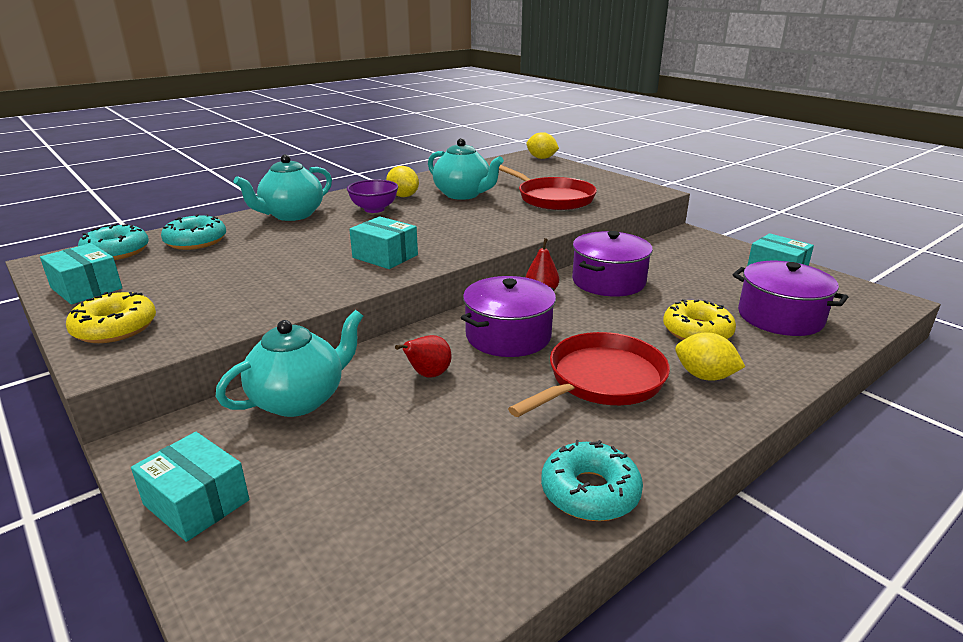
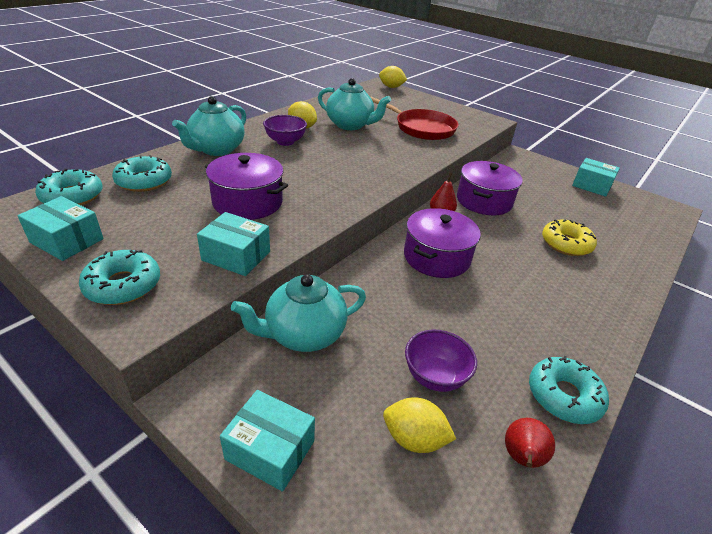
camera: 15 degrees left, 10 degrees up
(115, 328) = (123, 285): yellow donut -> turquoise donut
(299, 399) = (304, 334): turquoise teapot -> turquoise teapot turned 150 degrees counterclockwise
(385, 256) = (322, 192): turquoise box -> turquoise box (236, 256)
(428, 375) = (394, 300): red pear -> red pear (521, 458)
(431, 454) = (435, 376): none -> purple bowl
(601, 380) = (523, 294): red pan -> none
(704, 376) = (589, 284): yellow lemon -> yellow lemon (414, 439)
(780, 317) = (613, 227): purple pot -> purple pot (247, 202)

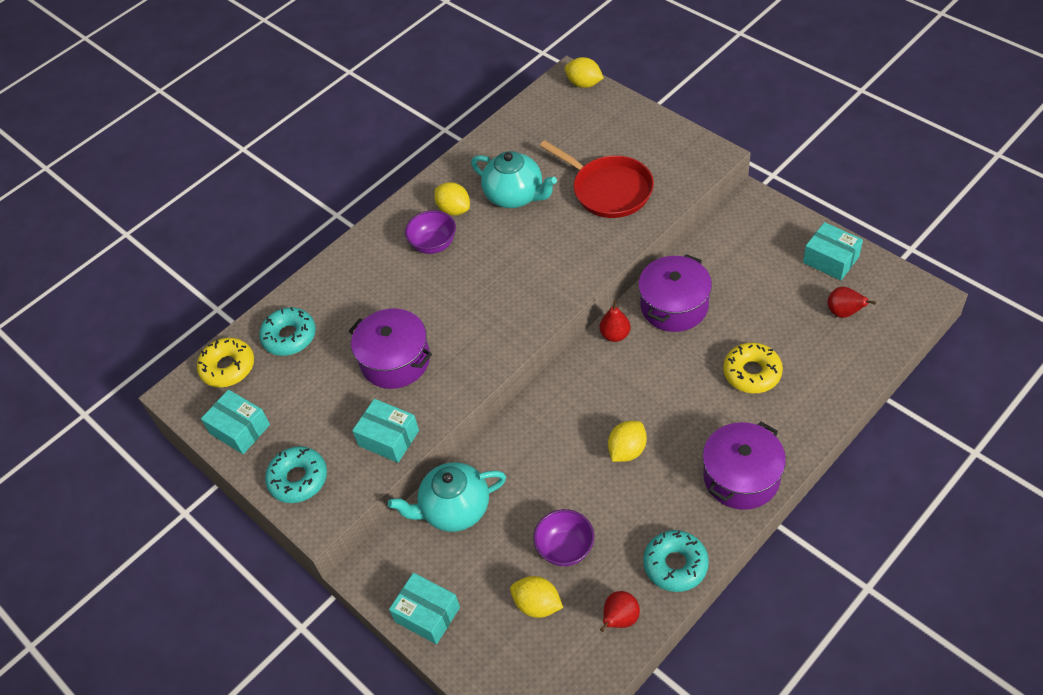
camera: 15 degrees right, 15 degrees up
(72, 196) = (228, 367): turquoise donut -> yellow donut
(216, 149) = (356, 270): turquoise teapot -> none
(436, 257) = (596, 405): purple pot -> purple pot (741, 477)
(476, 292) = (627, 450): none -> yellow lemon
(619, 213) = (844, 313): none -> red pear

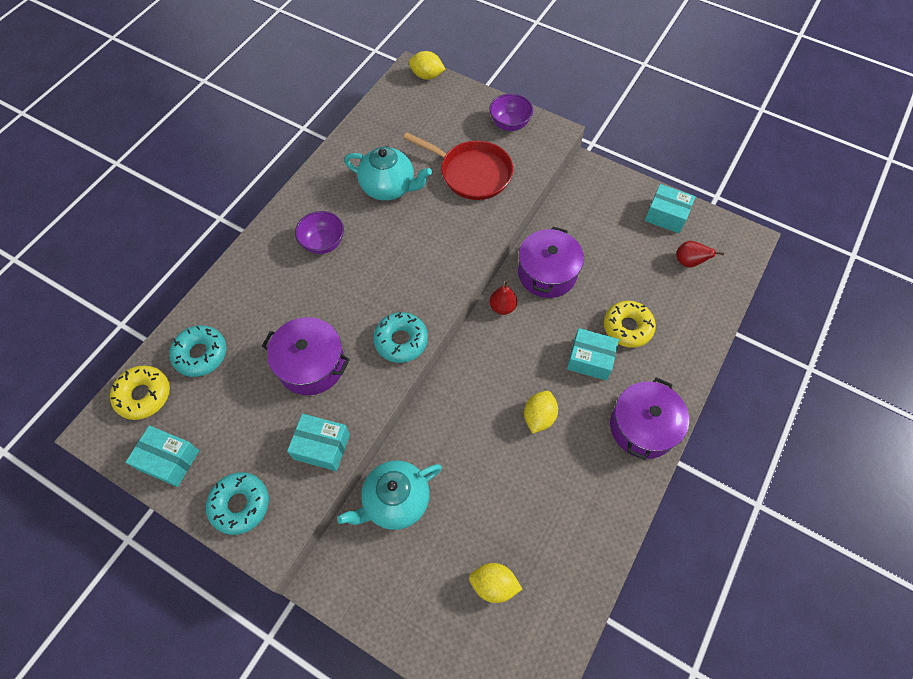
camera: 20 degrees left, 10 degrees up
(427, 614) = (393, 614): turquoise box -> turquoise box (590, 359)
(454, 209) = (335, 206): yellow lemon -> none
(565, 548) = (506, 523): purple bowl -> purple bowl (509, 124)
(620, 619) = (571, 585): red pear -> none
(675, 565) = (607, 522): turquoise donut -> turquoise donut (401, 341)

